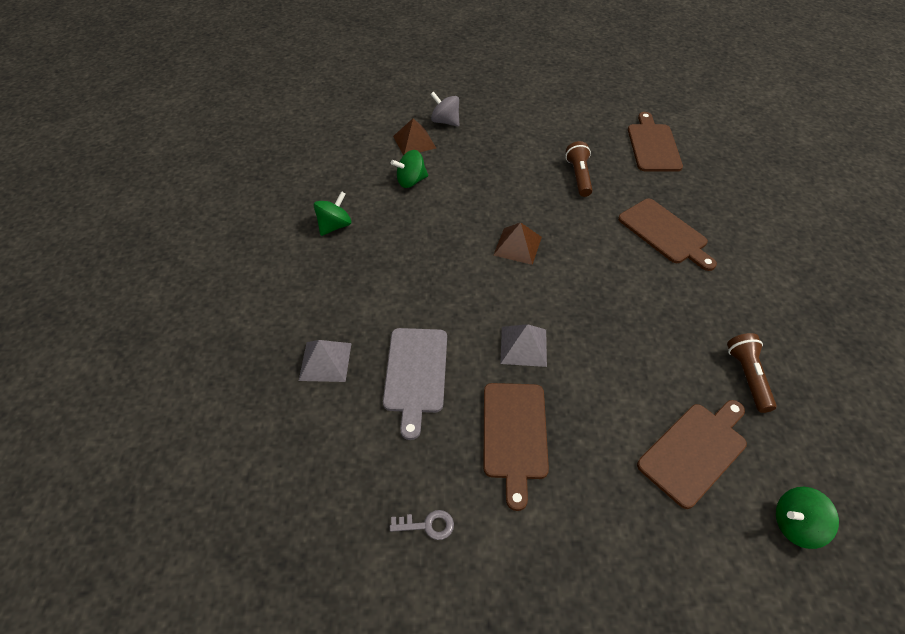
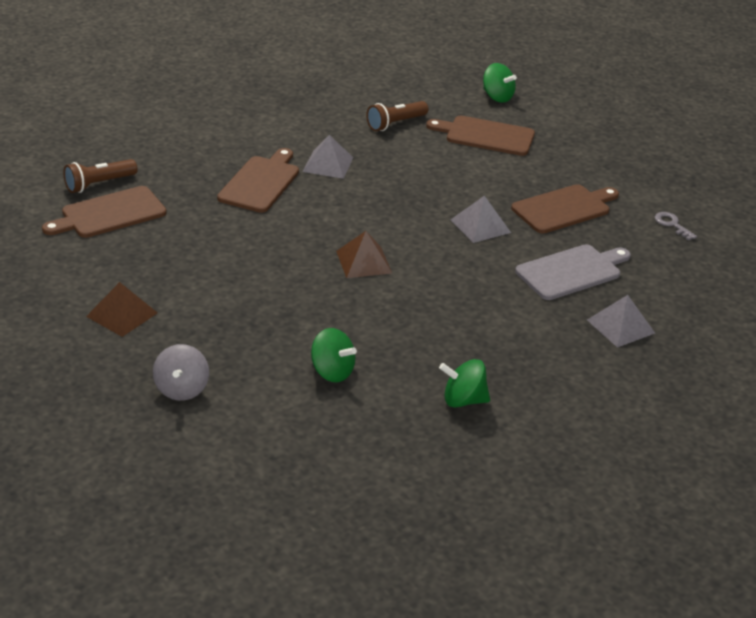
camera: 125 degrees left, 15 degrees down
(414, 142) = (251, 400): brown pyramid -> brown pyramid (122, 314)
(578, 176) = (213, 251): brown flashlight -> brown flashlight (99, 184)
(679, 287) = (328, 164): none -> grey pyramid

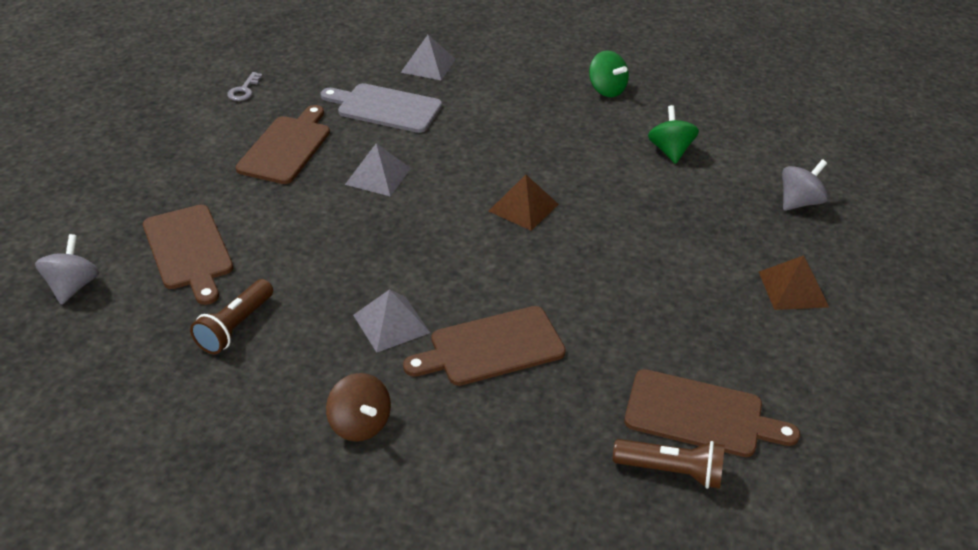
camera: 130 degrees left, 5 degrees up
(272, 125) = (360, 424): none -> brown spinning top
(395, 124) = (235, 327): brown flashlight -> brown flashlight turned 105 degrees clockwise
(497, 97) = (73, 287): green spinning top -> grey spinning top
(564, 208) = (286, 147): brown cutting board -> brown cutting board turned 90 degrees clockwise

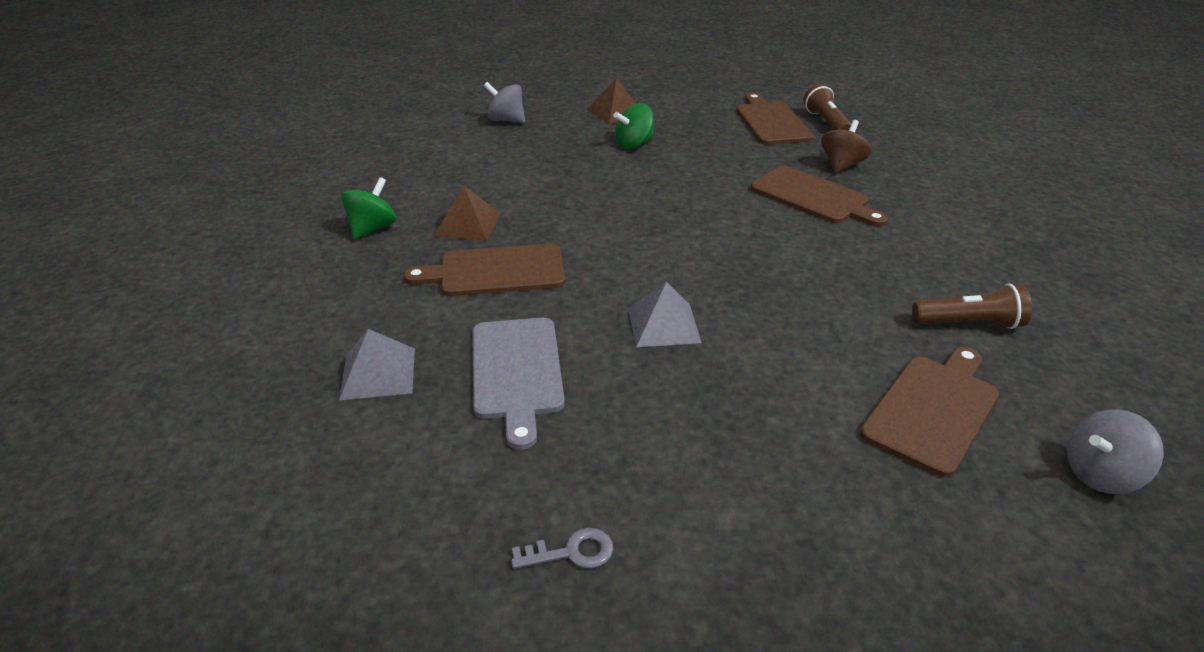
camera: 115 degrees left, 5 degrees down
(286, 147) = (677, 423): brown cutting board -> brown cutting board (496, 271)
(360, 424) = (956, 225): brown spinning top -> brown spinning top (842, 165)
(391, 323) = (850, 245): grey pyramid -> none
(523, 207) = (628, 225): brown pyramid -> brown pyramid (467, 224)
(670, 151) = (471, 177): green spinning top -> green spinning top (634, 144)

